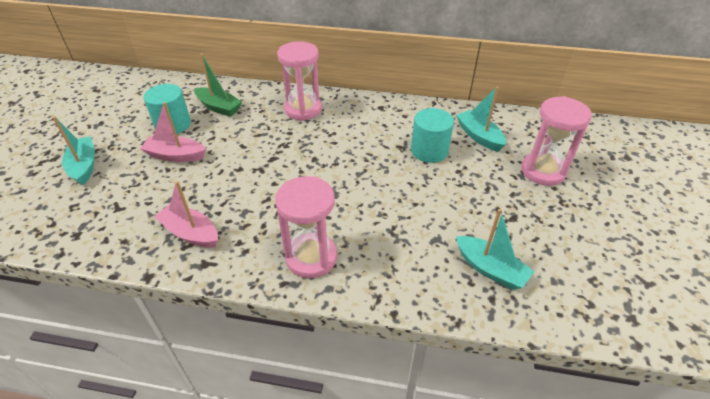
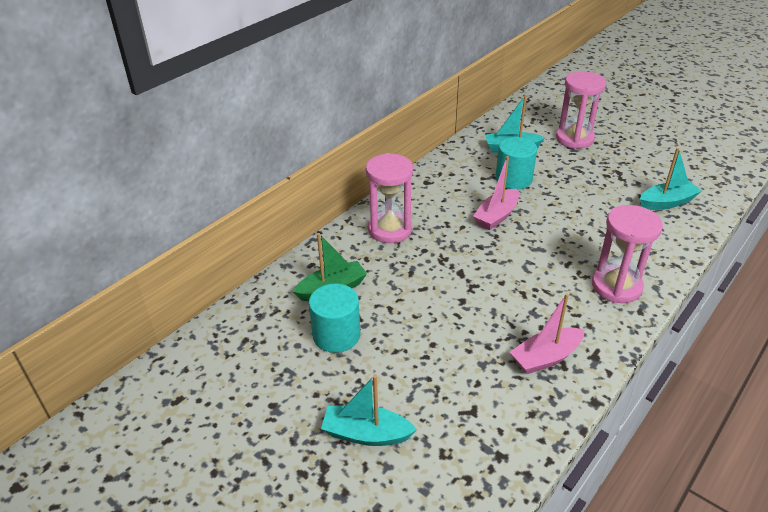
camera: 60 degrees left, 5 degrees down
(175, 155) = (404, 344): pink boat -> pink boat (496, 216)

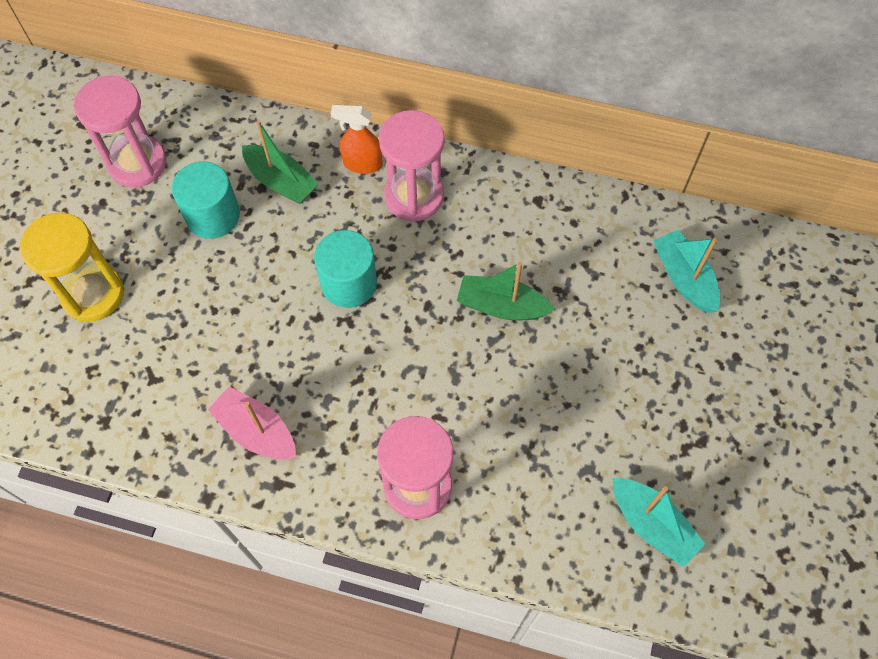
camera: 65 degrees right, 25 degrees up
(346, 245) = (362, 164): none -> orange spray bottle
(366, 434) = (93, 294): turquoise boat -> yellow hourglass
(496, 216) = (501, 306): pink boat -> green boat
(513, 179) = (602, 302): turquoise cylinder -> turquoise cylinder (349, 283)
(574, 139) = (765, 358): pink hourglass -> pink hourglass (137, 163)

